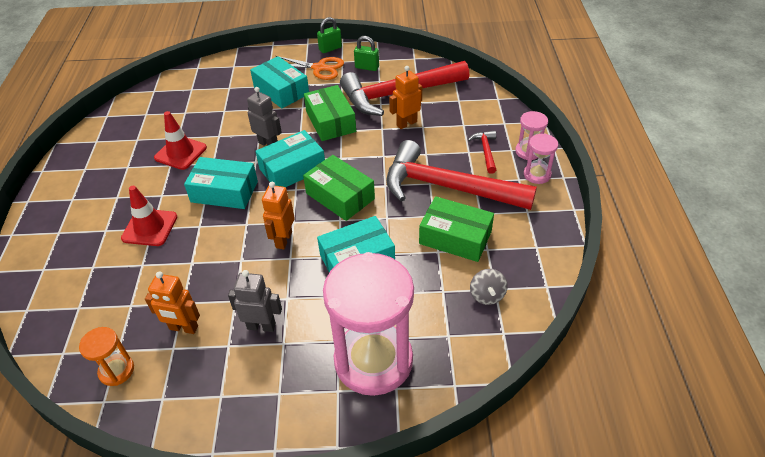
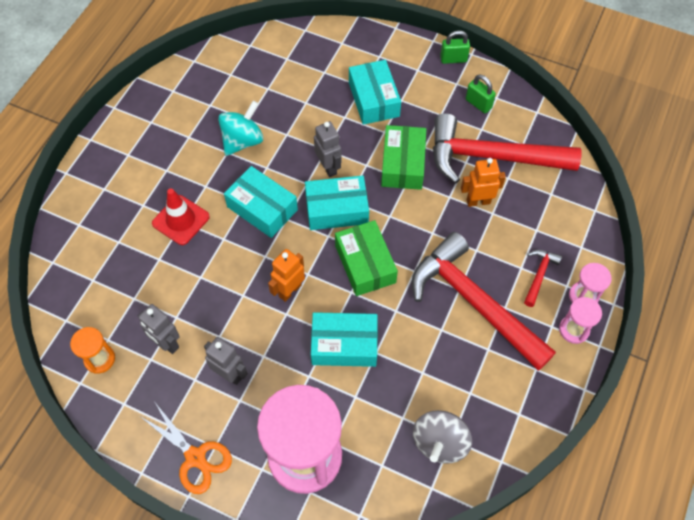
camera: 25 degrees right, 15 degrees up
(180, 153) = (242, 141): red traffic cone -> turquoise spinning top
(183, 328) = (166, 344): orange robot -> grey robot
(319, 68) = (427, 83): orange scissors -> orange scissors (195, 457)
(455, 237) = (447, 365): green box -> none
(487, 295) = (440, 442): grey spinning top -> grey spinning top, size x1.58

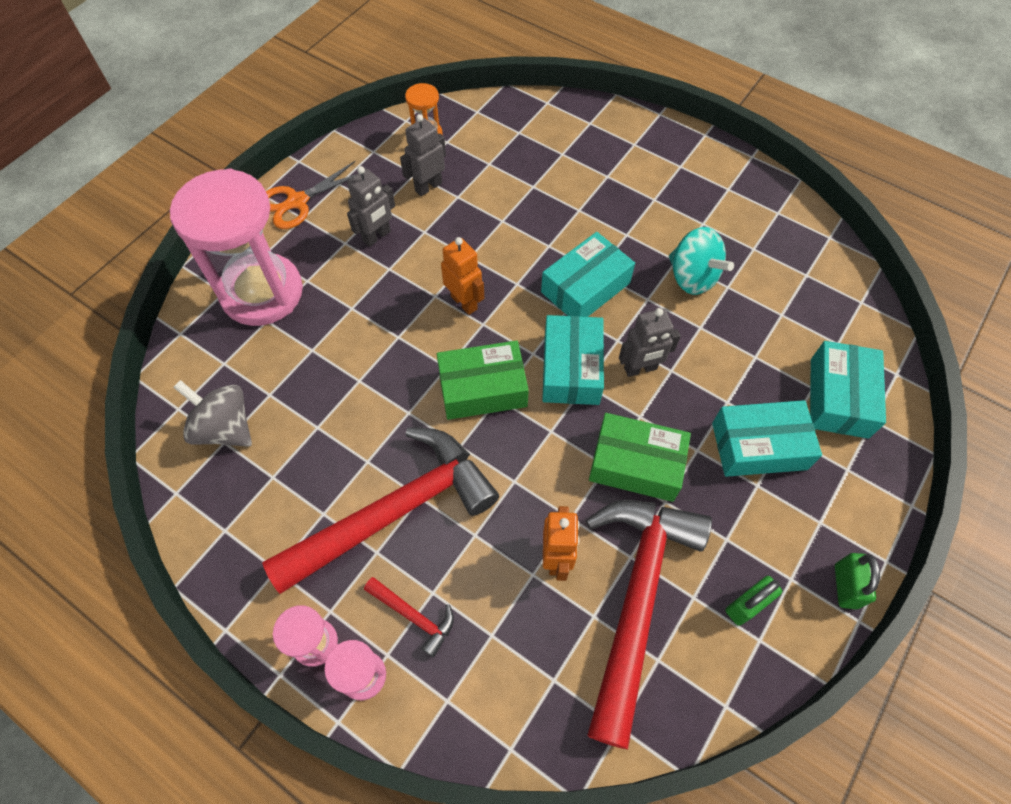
camera: 100 degrees right, 0 degrees up
(181, 220) = (581, 208): red traffic cone -> none
(344, 345) = (378, 348): turquoise box -> turquoise box (838, 397)

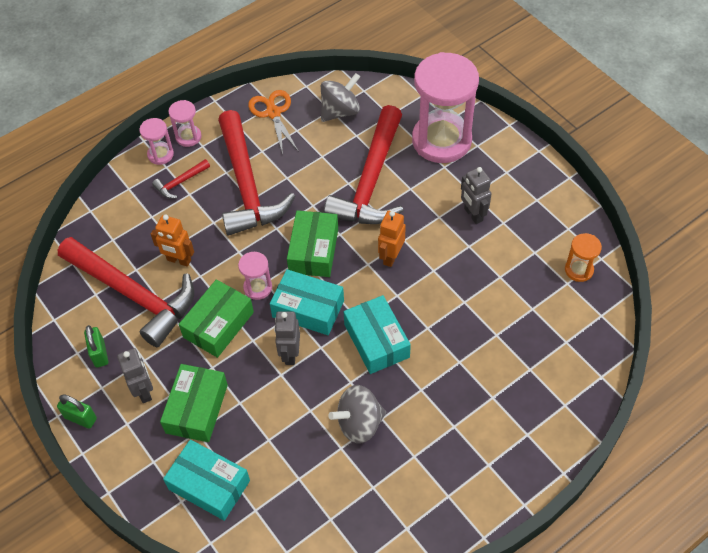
camera: 110 degrees right, 5 degrees down
(297, 202) = (524, 171): orange scissors -> orange scissors (273, 113)
(349, 354) = (371, 181): none -> red hammer
(428, 187) = (516, 258): grey robot -> grey robot (144, 391)
(464, 302) = (391, 257): orange robot -> orange robot turned 135 degrees clockwise
(562, 436) = (258, 288): none -> pink hourglass
(692, 277) = (359, 423): turquoise spinning top -> grey spinning top
(759, 446) = (196, 408): turquoise box -> green box

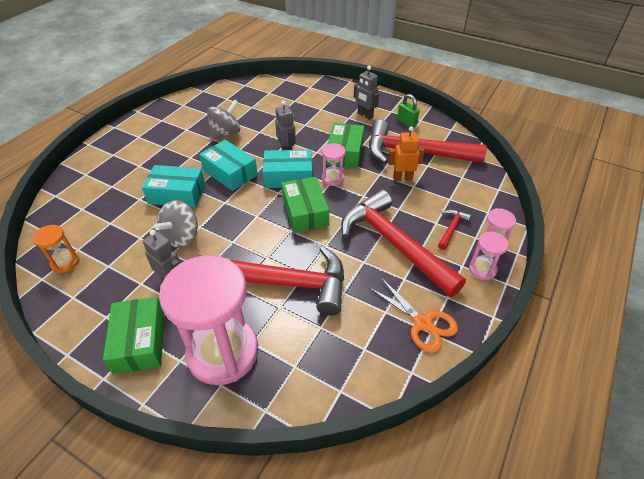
camera: 155 degrees right, 10 degrees down
(80, 418) = (390, 98): green padlock -> none
(196, 408) = (328, 116): green box -> green box (140, 341)
(209, 485) = (299, 94): turquoise box -> turquoise box (177, 194)
(340, 111) = (353, 351): grey spinning top -> grey spinning top (182, 237)
(371, 181) = (282, 282): red hammer -> red hammer turned 105 degrees clockwise
(391, 257) = (239, 226): orange robot -> none

